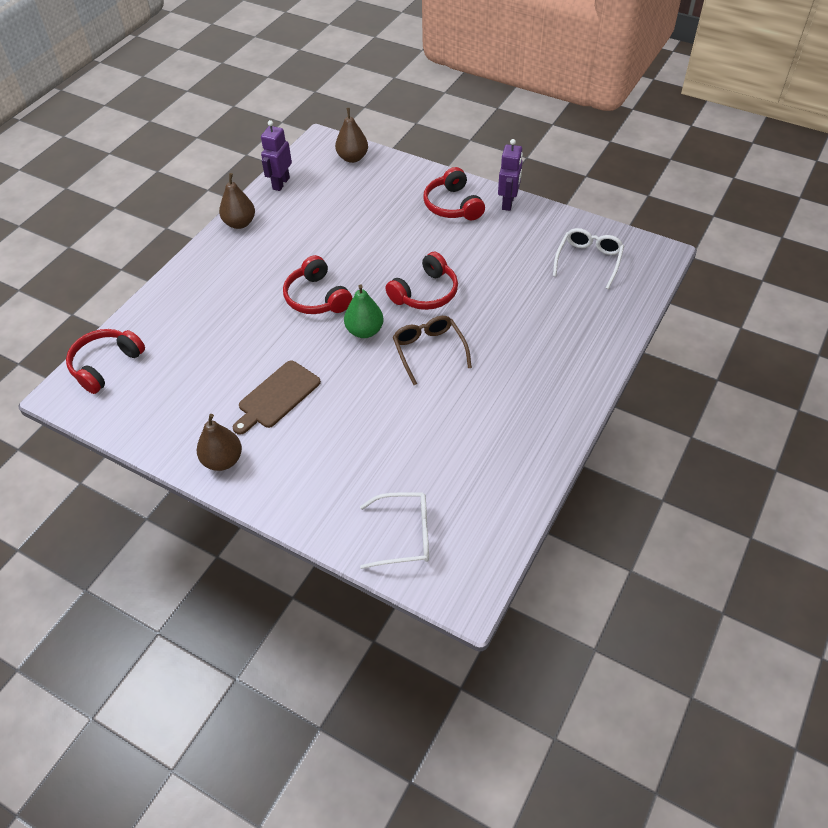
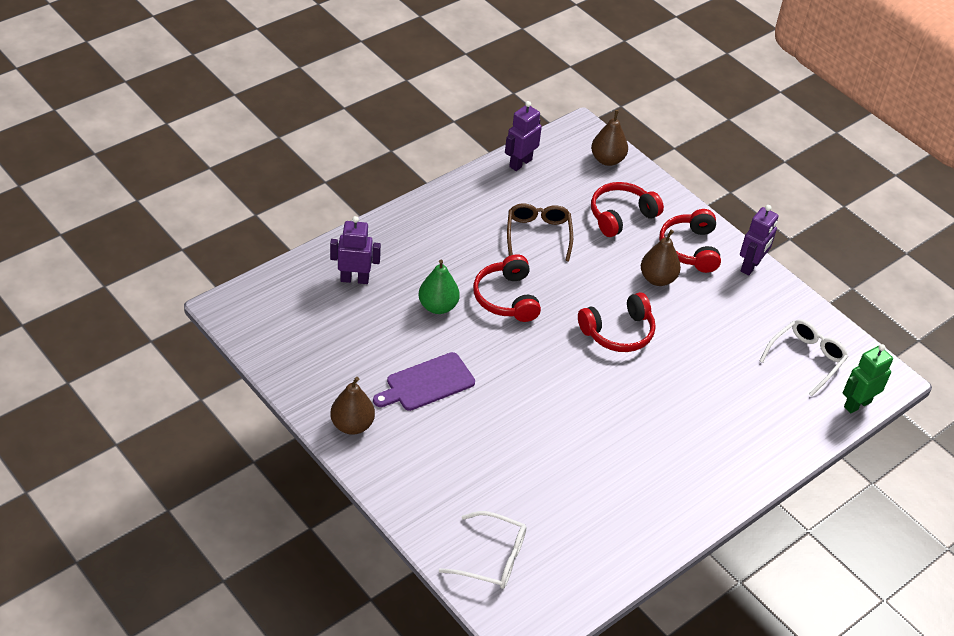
camera: 15 degrees right, 5 degrees down
(106, 365) = (277, 293): red headphones -> red headphones (621, 216)
(173, 328) = (354, 279): none -> purple robot
(240, 223) = (461, 192): brown pear -> brown pear (657, 279)
(277, 396) = (427, 383): brown cutting board -> purple cutting board
(364, 331) = (539, 349): green pear -> green pear (438, 306)
(429, 351) = (595, 392): brown glasses -> brown glasses (538, 234)
(647, 283) = (857, 404): none -> green robot

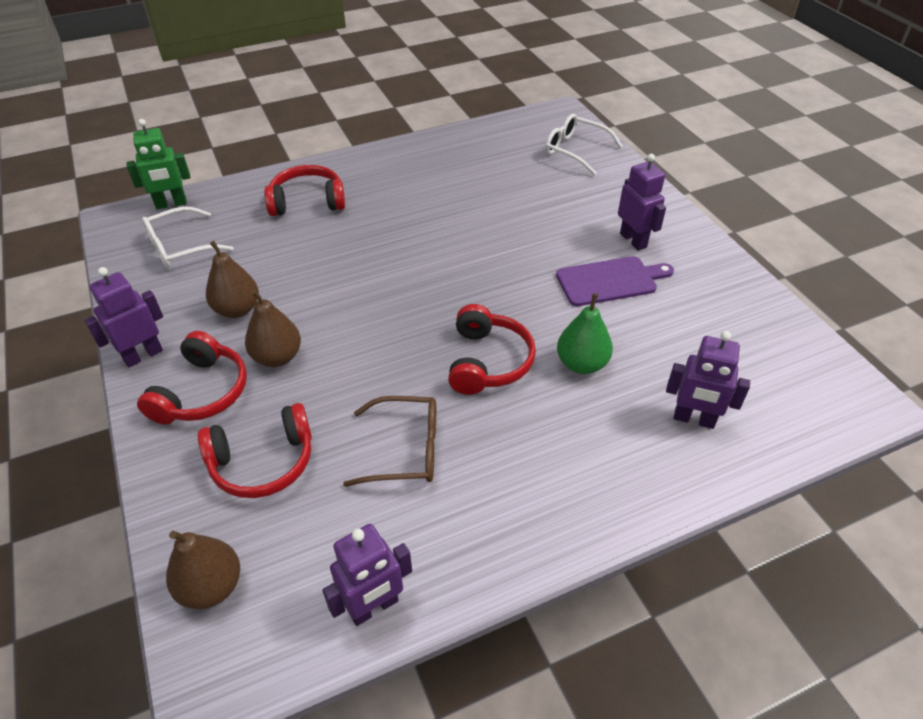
camera: 160 degrees left, 0 degrees up
(352, 425) = (696, 254): brown pear -> brown pear (237, 309)
(411, 432) = (633, 240): none -> purple robot
(538, 234) = (406, 450): brown glasses -> brown glasses turned 105 degrees counterclockwise
(618, 332) = (368, 301): red headphones -> red headphones (307, 201)

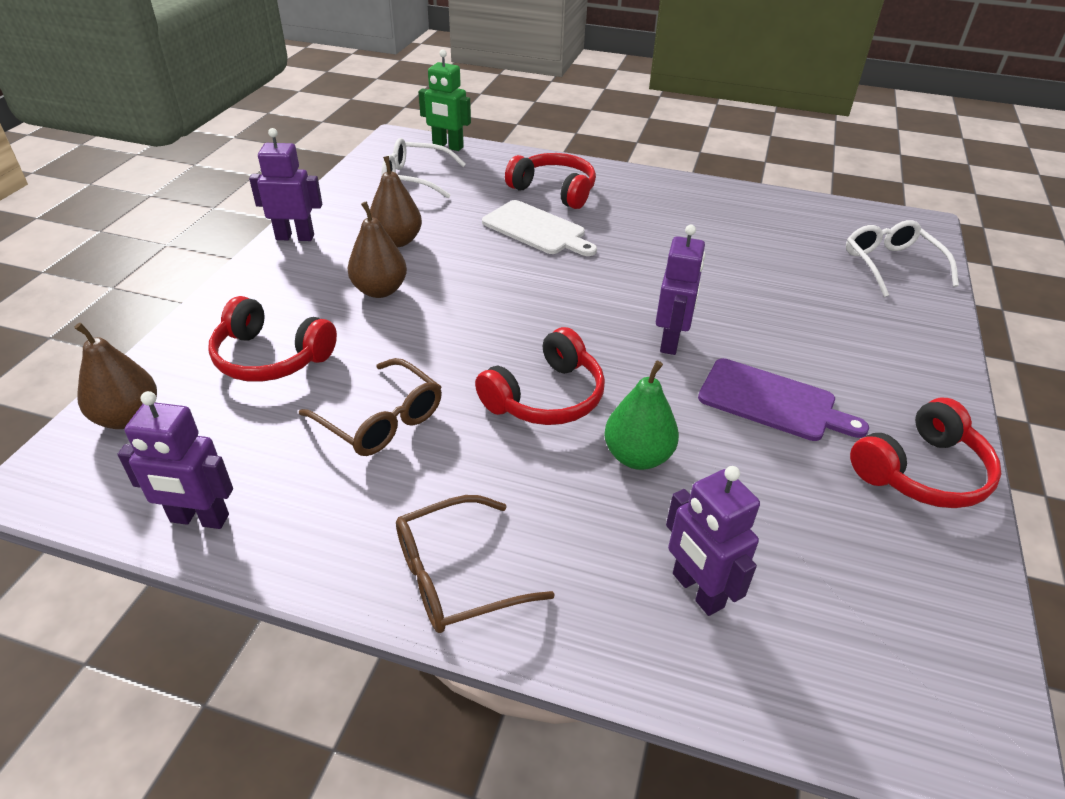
camera: 40 degrees right, 5 degrees down
(202, 392) = (297, 284): red headphones -> red headphones (921, 472)
(333, 241) = (537, 229): none -> white cutting board
(574, 510) = (455, 576): none -> brown glasses
(633, 240) = (854, 379): purple robot -> purple robot (671, 341)

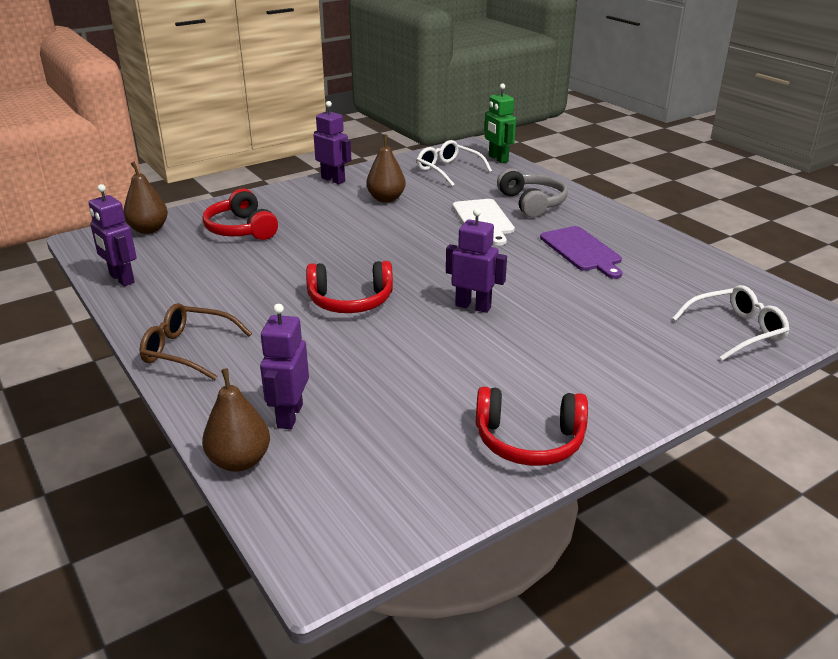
camera: 40 degrees right, 10 degrees down
(380, 290) = (339, 219): brown pear -> brown pear (239, 461)
(381, 420) = (251, 275): brown glasses -> none
(554, 190) = (532, 203): red headphones -> grey headphones
(637, 456) = (356, 348): green pear -> none
(671, 341) = (473, 306): purple robot -> purple robot turned 120 degrees counterclockwise
(772, 401) = (488, 362): purple cutting board -> purple cutting board (582, 251)
(890, 265) = (736, 331): white glasses -> white glasses turned 45 degrees clockwise

